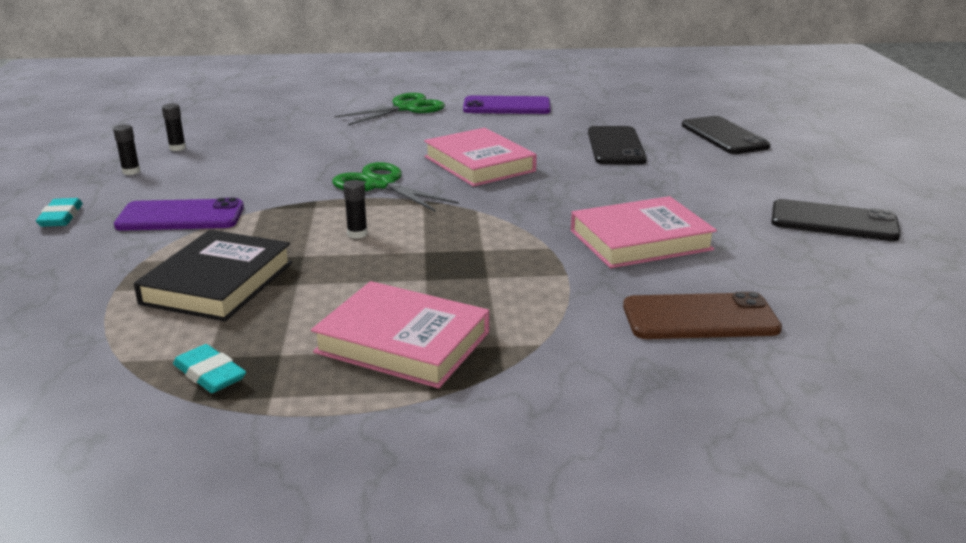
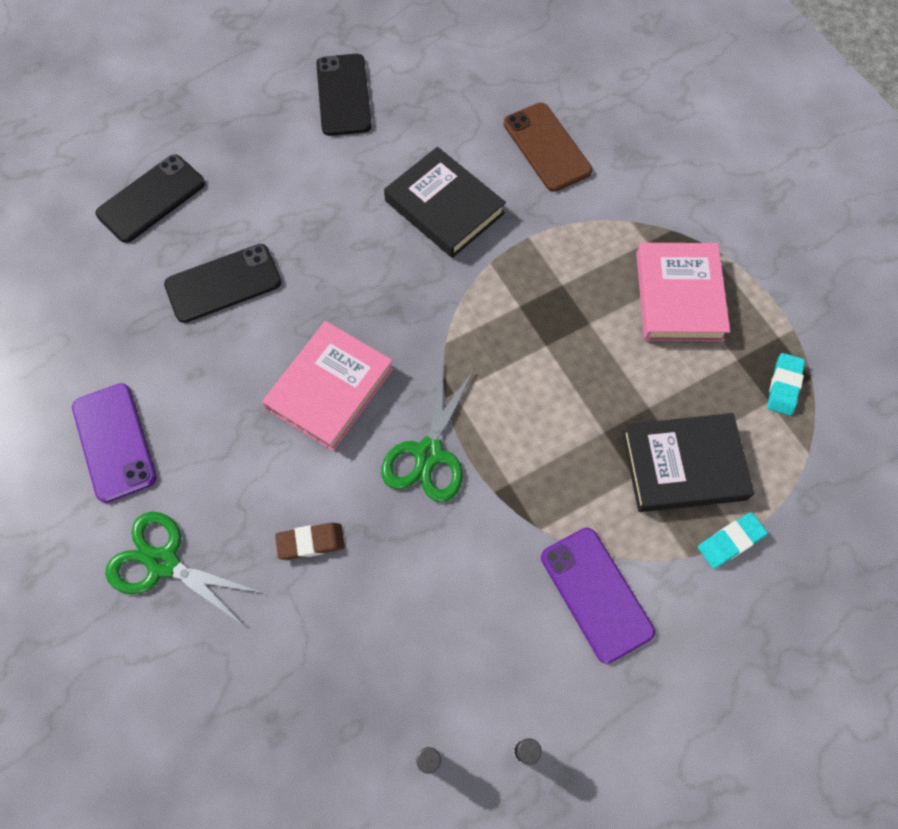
camera: 115 degrees left, 40 degrees up
(61, 217) = (662, 717): turquoise eraser -> turquoise eraser (730, 541)
(357, 234) = (544, 413): black glue stick -> none
(364, 141) = (311, 542): none -> brown eraser
(640, 240) = (444, 207): pink book -> black book

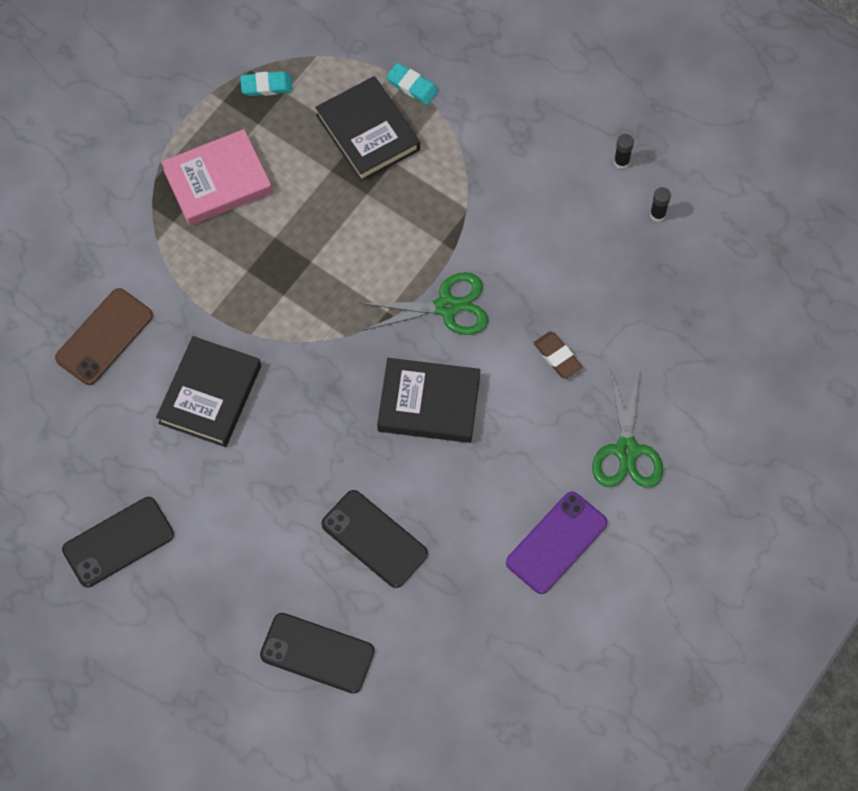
camera: 115 degrees left, 0 degrees up
(330, 388) = (429, 403): pink book -> black book
(596, 594) = (495, 156): purple phone -> none

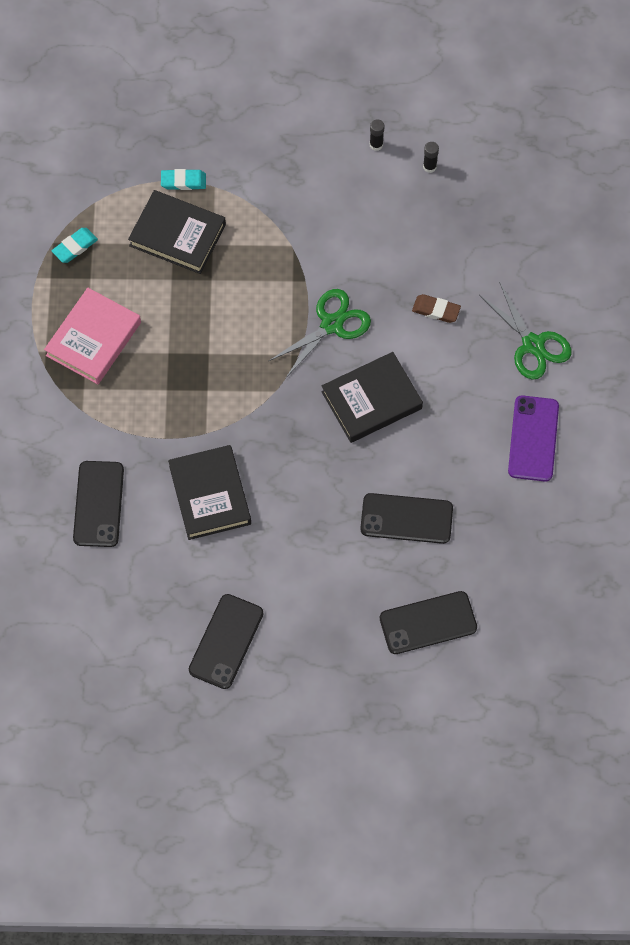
camera: 35 degrees left, 0 degrees up
(104, 337) = (99, 504): brown phone -> black phone

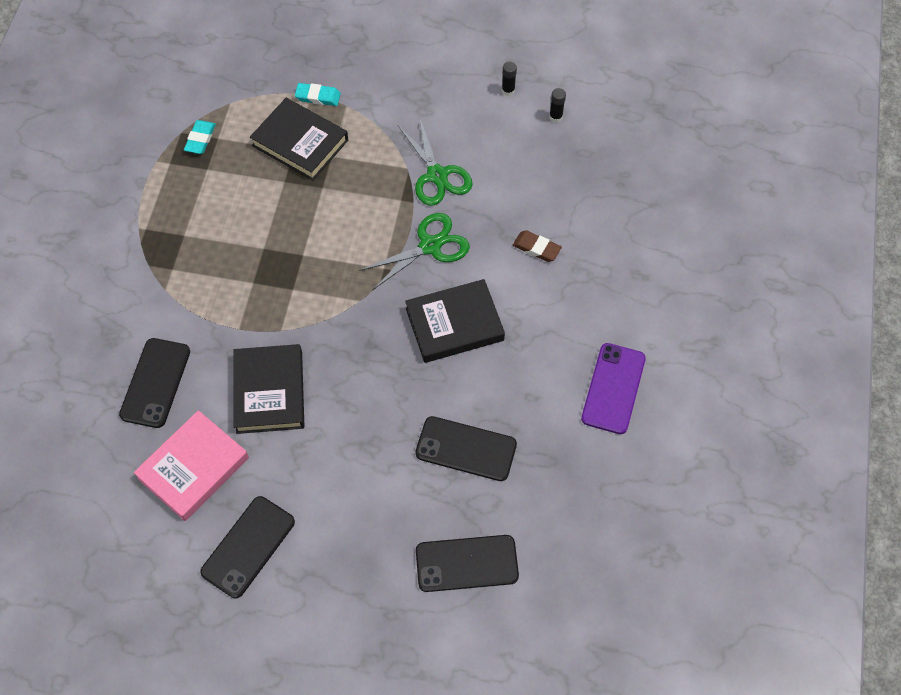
camera: 10 degrees right, 5 degrees down
(75, 247) = (200, 139): turquoise eraser -> turquoise eraser turned 45 degrees counterclockwise
(93, 339) = (195, 224): pink book -> pink book (193, 468)
(533, 344) = (628, 295): green scissors -> green scissors (437, 175)

